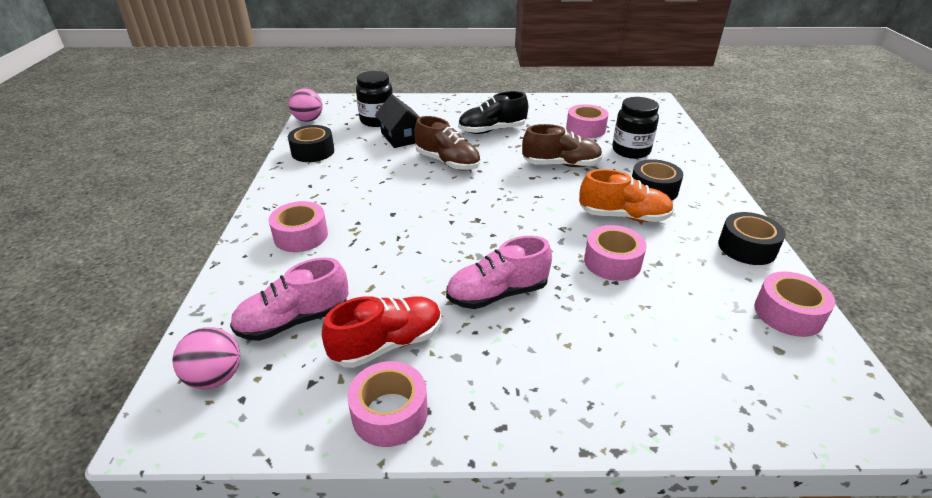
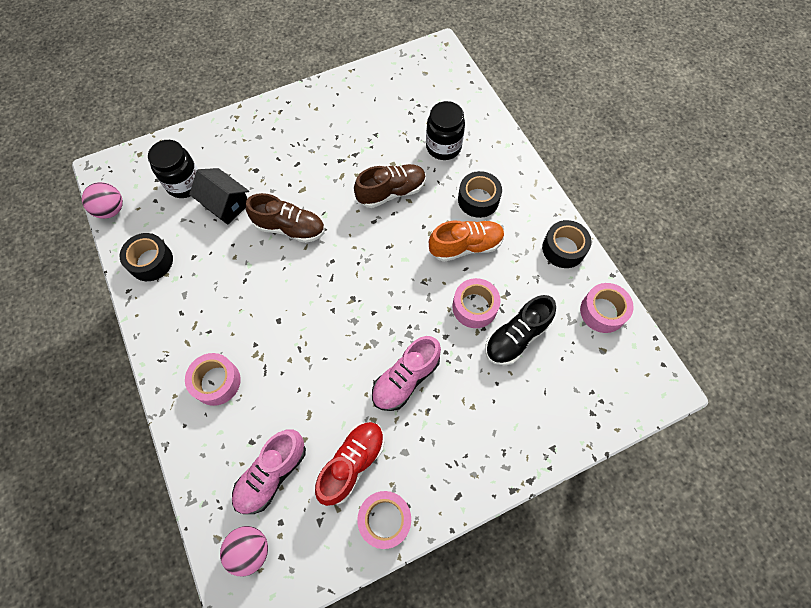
camera: 25 degrees left, 30 degrees up
(492, 130) = (307, 159): black shoe -> black shoe (516, 337)
(585, 129) = (392, 125): pink tape -> none

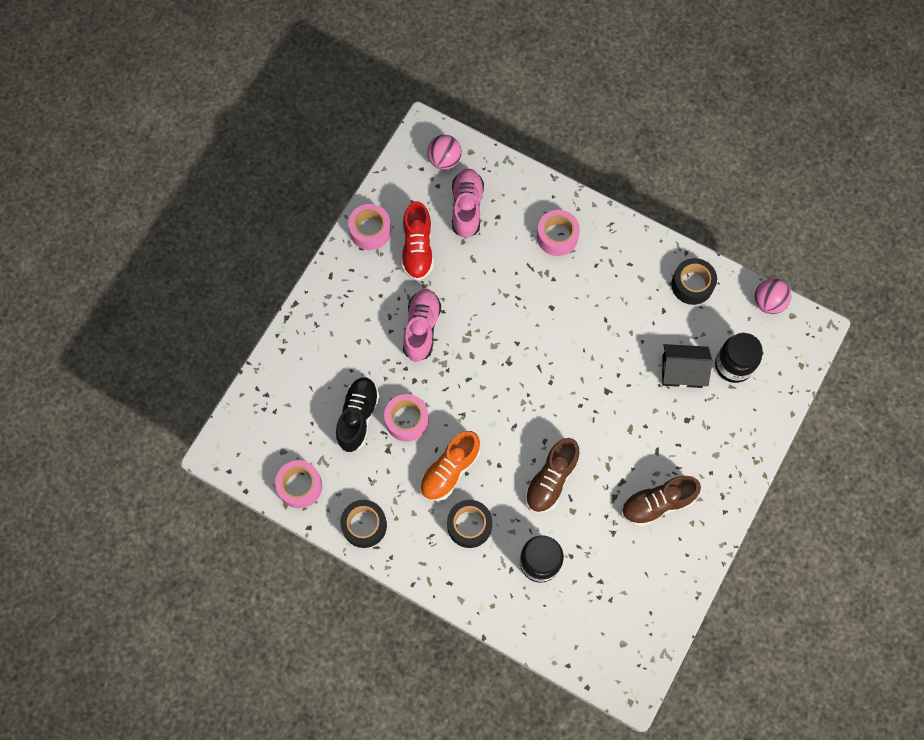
camera: 145 degrees right, 5 degrees up
(290, 228) = (609, 386): brown shoe -> brown shoe (657, 503)

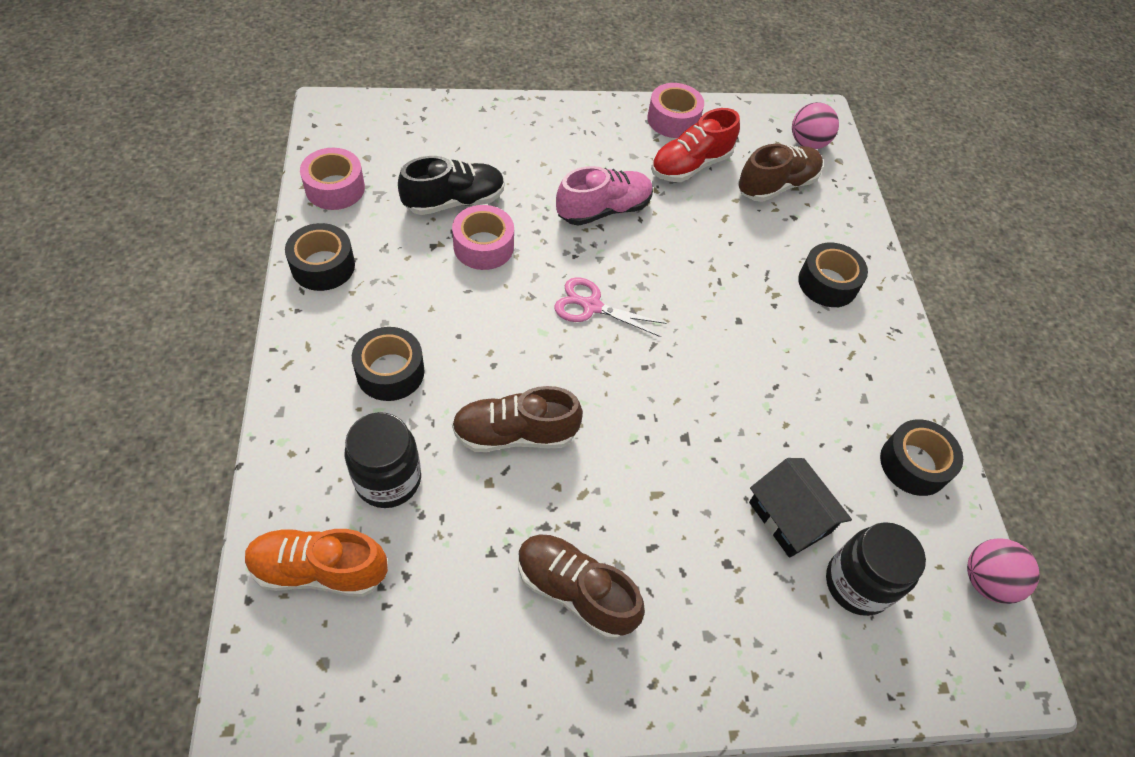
camera: 50 degrees right, 15 degrees down
(449, 470) = (450, 316): orange shoe -> orange shoe (319, 570)
(467, 208) = (776, 185): pink shoe -> brown shoe
(491, 384) = (591, 306): none -> pink scissors
(557, 236) = (827, 283): pink tape -> black tape

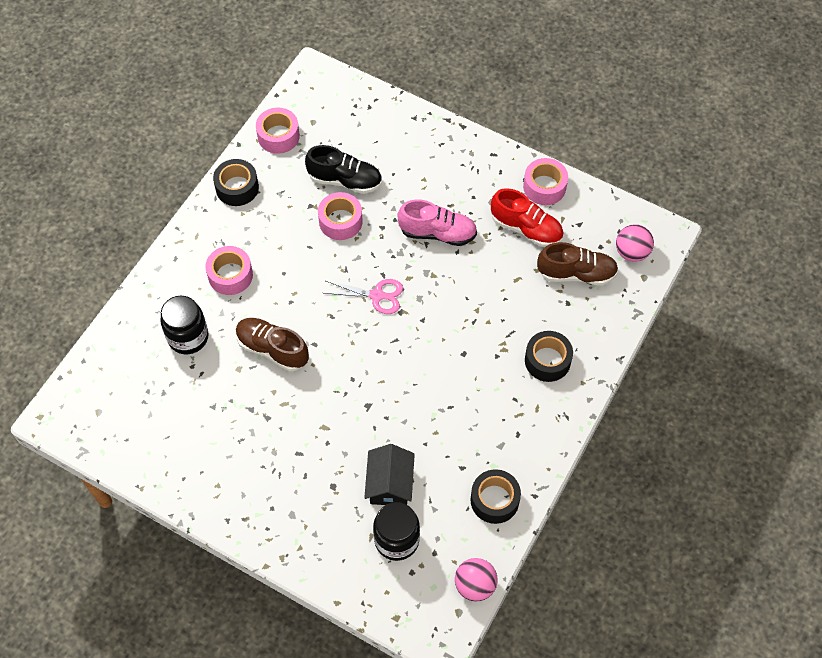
camera: 40 degrees right, 5 degrees up
(319, 570) = (124, 365): orange shoe -> none
(390, 372) = (230, 275): black tape -> pink tape
(575, 591) = (241, 451): brown shoe -> none
(591, 306) = (377, 295): pink scissors -> pink scissors turned 135 degrees clockwise
(690, 165) = (526, 228): red shoe -> red shoe turned 150 degrees counterclockwise

